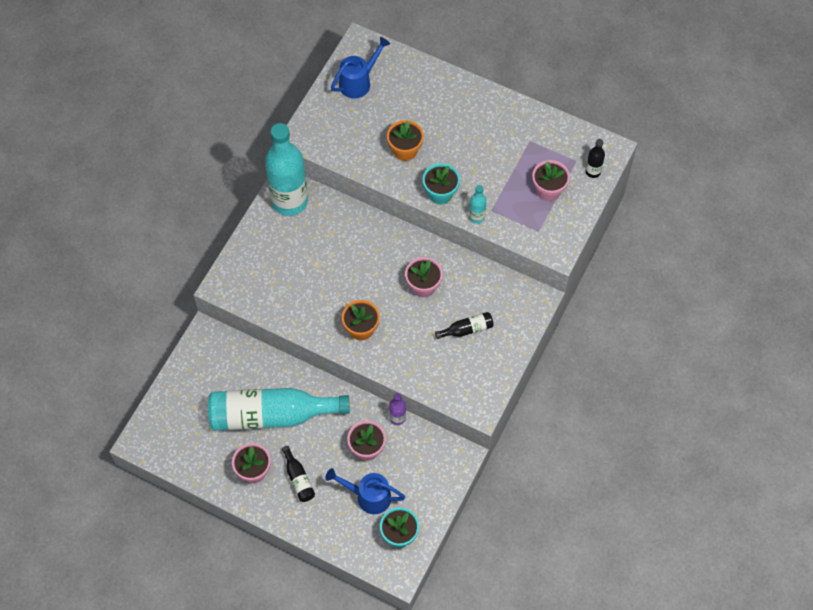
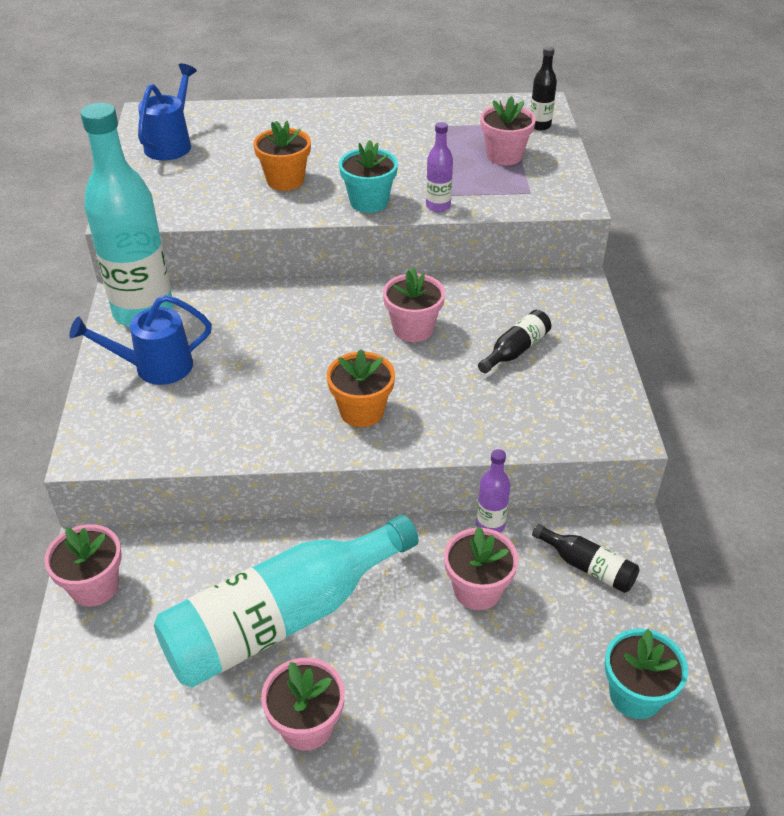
camera: 30 degrees left, 20 degrees down
(198, 353) = (94, 586): none -> pink flower pot
(298, 478) = (397, 695): black bottle -> black bottle (587, 566)
(368, 496) = (535, 661): blue watering can -> blue watering can (154, 367)
(476, 217) = (438, 206): turquoise bottle -> purple bottle

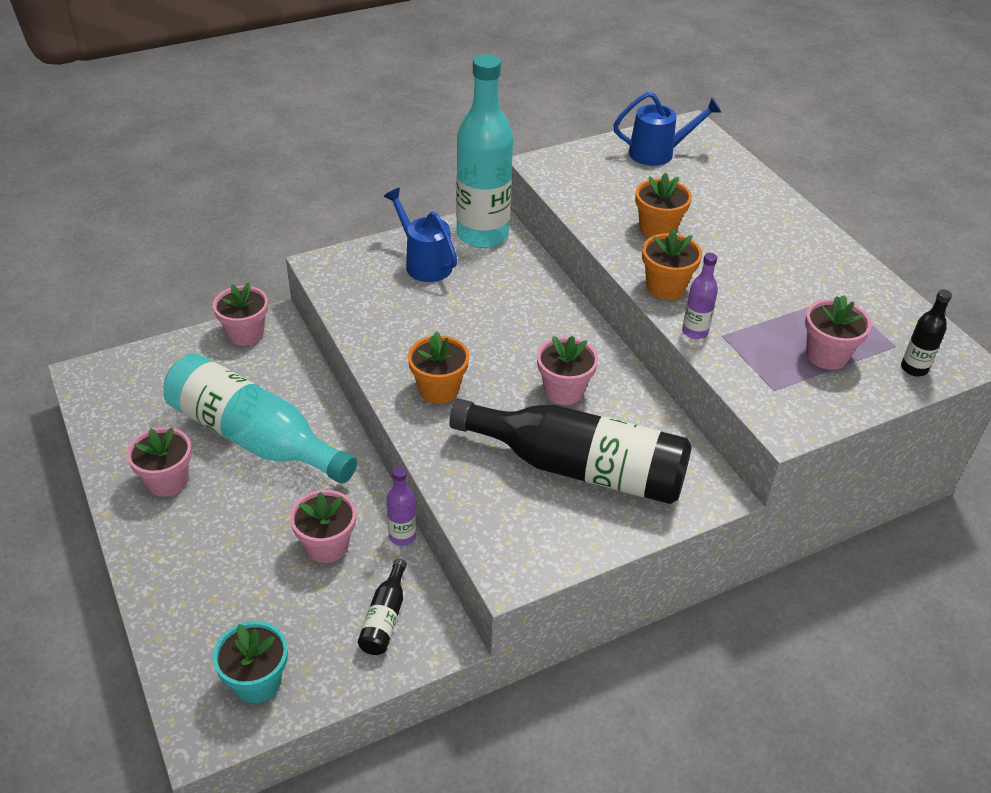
camera: 65 degrees right, 0 degrees up
(369, 202) = (665, 287): turquoise flower pot -> orange flower pot
(515, 350) = (579, 468): black bottle -> black bottle, size x2.37

